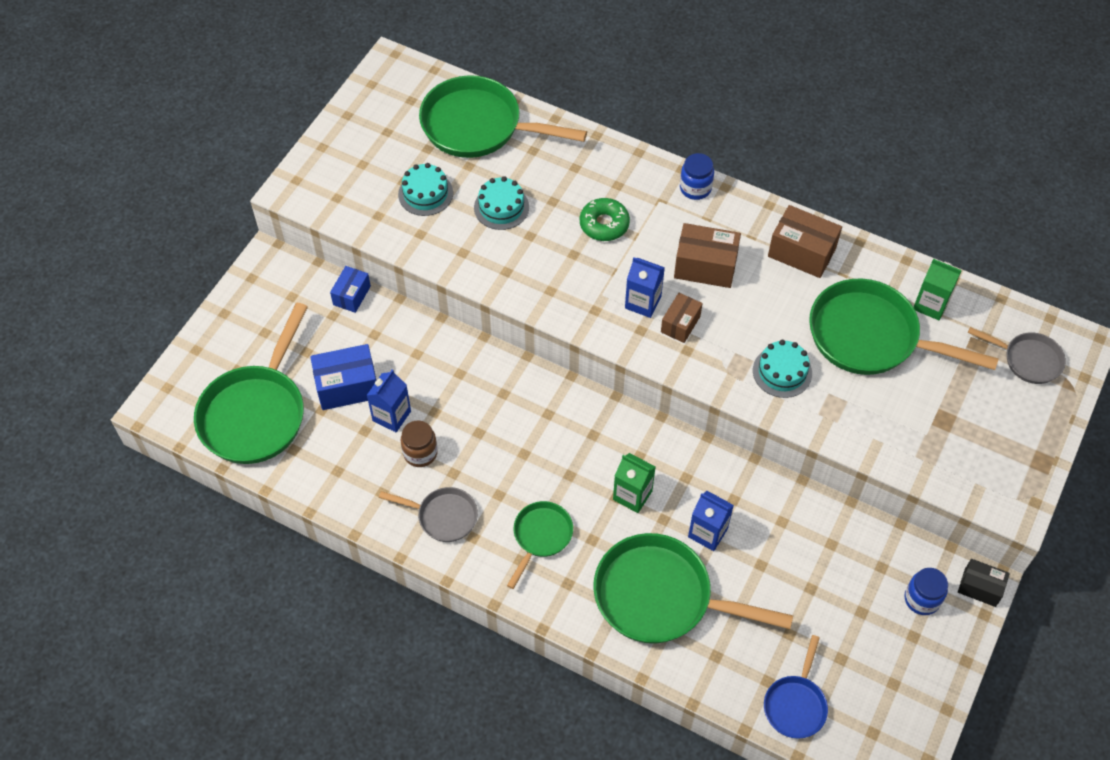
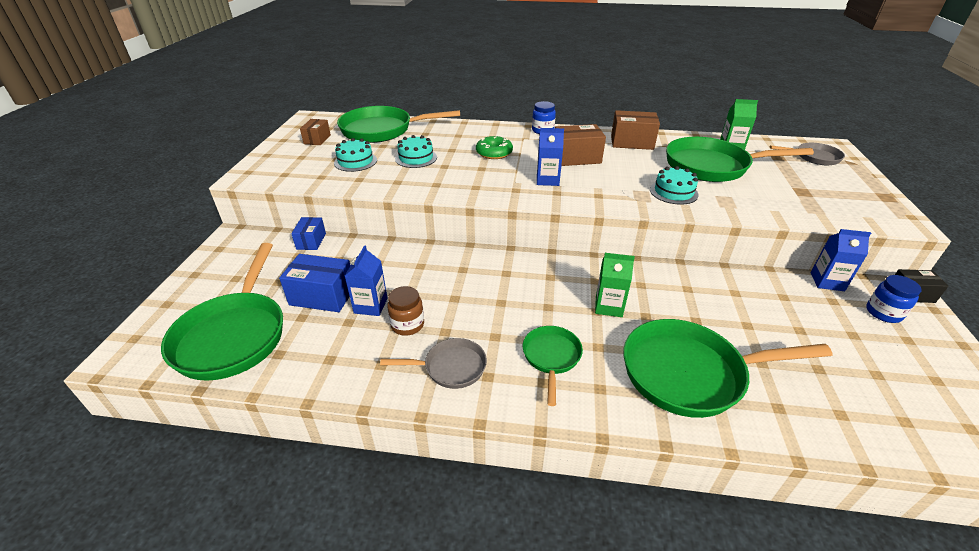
camera: 20 degrees left, 20 degrees down
(347, 386) = (322, 296): blue box -> blue box turned 45 degrees clockwise
(680, 324) = (582, 184): brown box -> brown box (317, 139)
(707, 532) = (687, 315): blue carton -> blue carton (827, 282)
(795, 704) = (885, 427): blue pan -> none

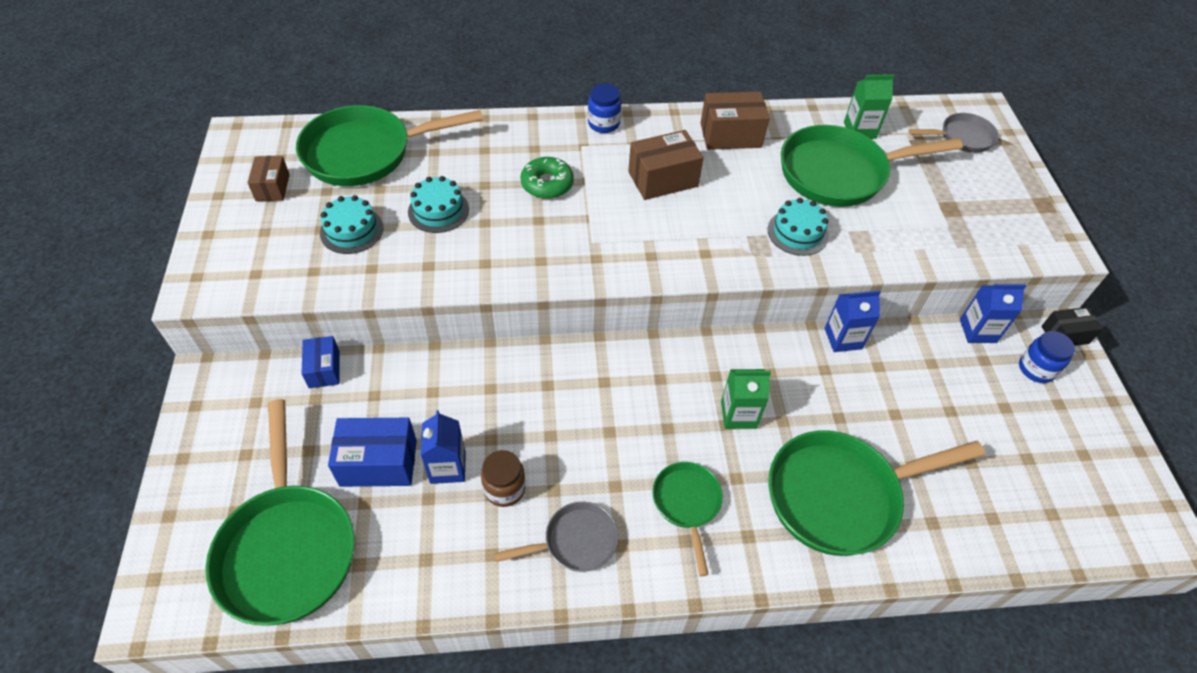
camera: 15 degrees left, 15 degrees up
(547, 180) = (634, 232): blue carton -> blue carton (843, 338)

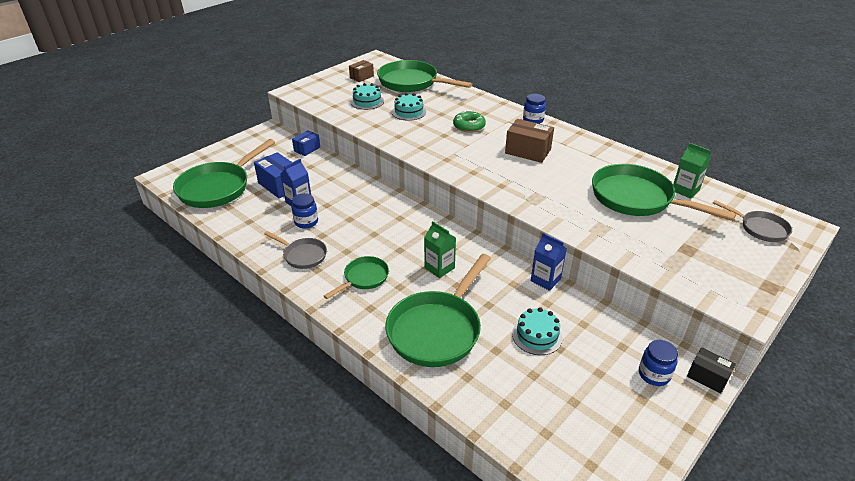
camera: 50 degrees right, 15 degrees down
(504, 489) = (306, 222): brown jar -> blue jar
(730, 135) = (596, 154): brown box -> none
(797, 232) = (566, 205): turquoise cake -> turquoise cake (537, 335)
(840, 496) = (437, 329): green pan -> green pan turned 90 degrees counterclockwise
(978, 331) = (641, 333): blue carton -> none

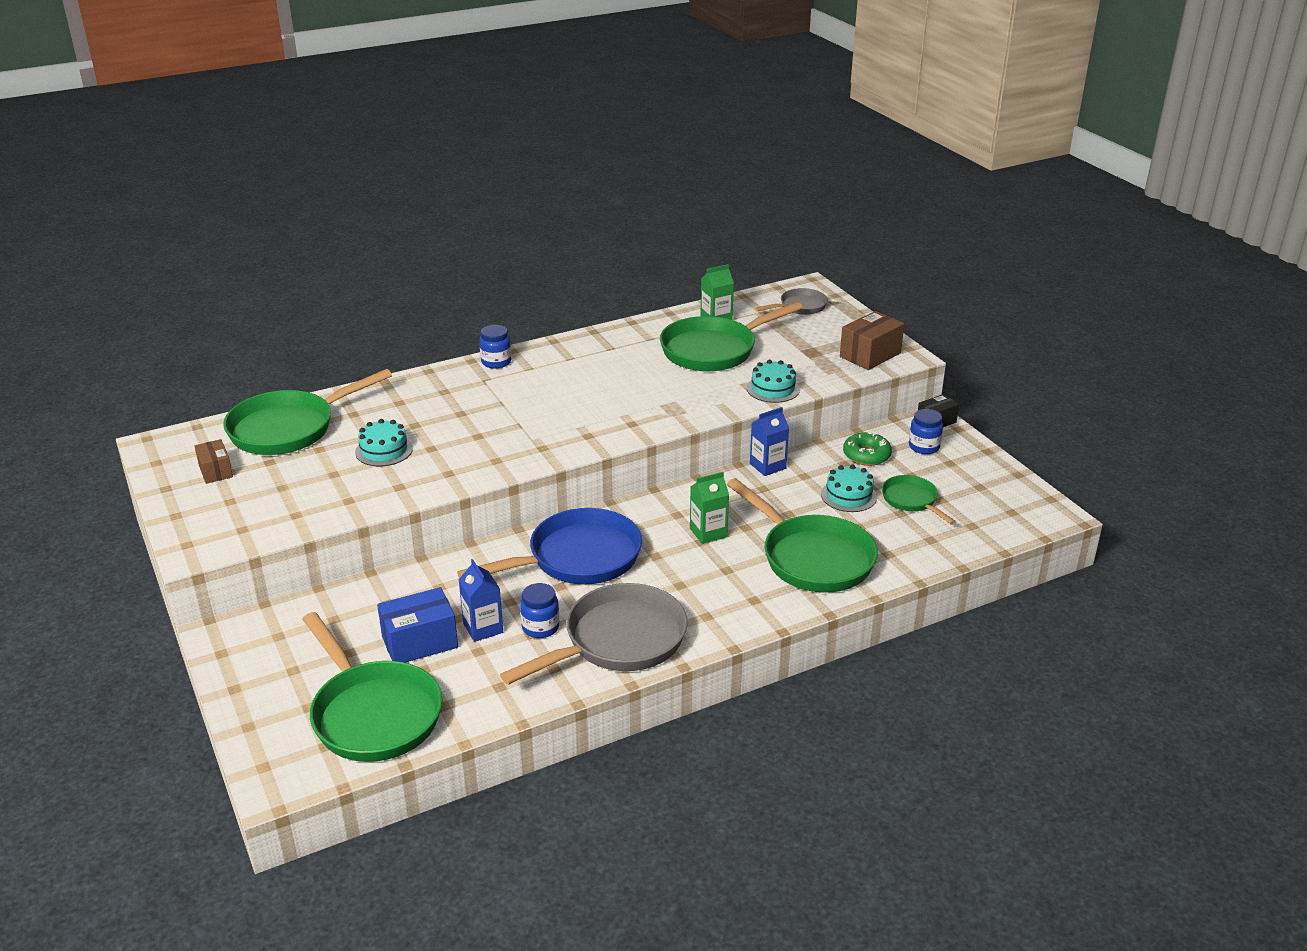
camera: 70 degrees left, 5 degrees down
(303, 255) = (618, 641): grey pan -> grey pan, size x1.90
(307, 149) = (329, 598): blue box -> none
(364, 278) = (696, 595): green pan -> green pan (911, 500)
(367, 101) = (312, 481): turquoise cake -> turquoise cake (773, 389)
(380, 219) = (577, 558): none -> blue pan
(469, 126) = (470, 411): green donut -> green donut (866, 455)
(528, 151) = (569, 386): brown box -> brown box (870, 355)

